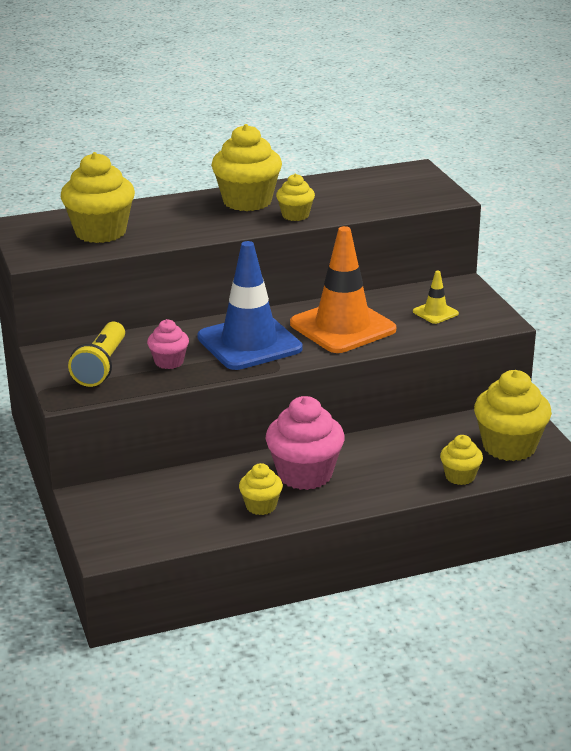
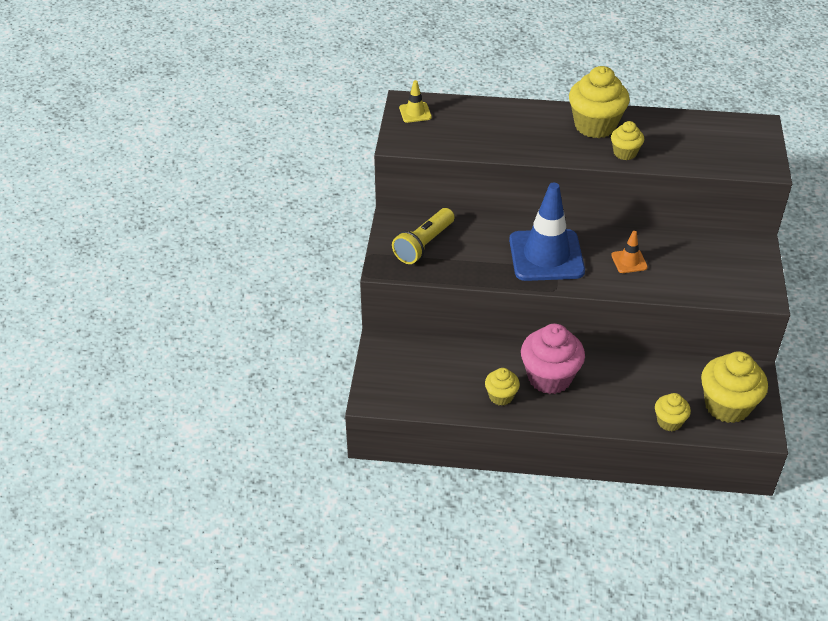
camera: 25 degrees right, 15 degrees up
(100, 232) = (462, 129): yellow cupcake -> none
(169, 362) = (475, 256): pink cupcake -> none
(342, 327) = (629, 261): orange traffic cone -> orange traffic cone, size x0.43
(435, 312) = (714, 269): yellow traffic cone -> yellow traffic cone (415, 112)

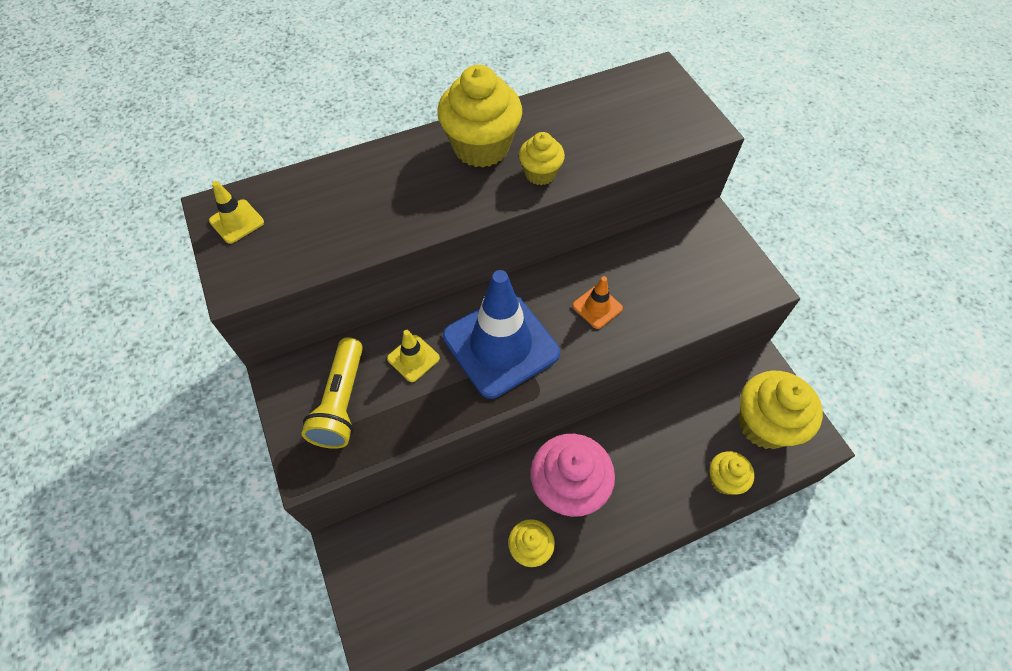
camera: 30 degrees left, 15 degrees up
(483, 240) = (413, 358): none -> yellow traffic cone

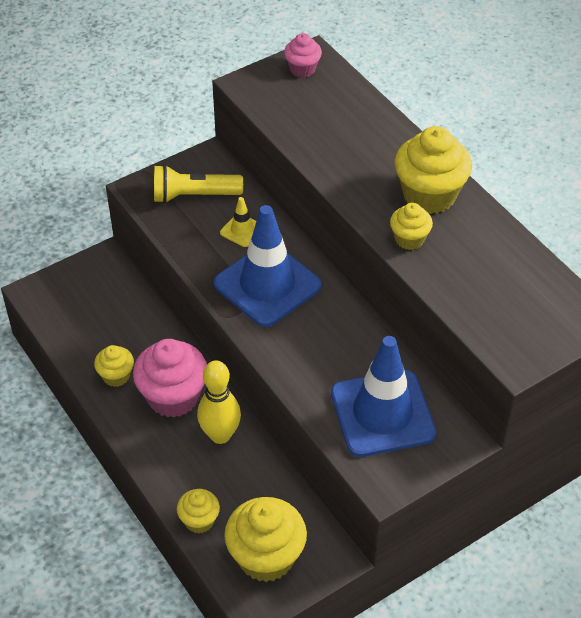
camera: 80 degrees right, 10 degrees down
(236, 221) = (302, 69): yellow traffic cone -> pink cupcake
(597, 307) = (324, 349): orange traffic cone -> none
(622, 446) = (220, 435): none -> yellow bowling pin
(680, 273) = (382, 413): none -> blue traffic cone

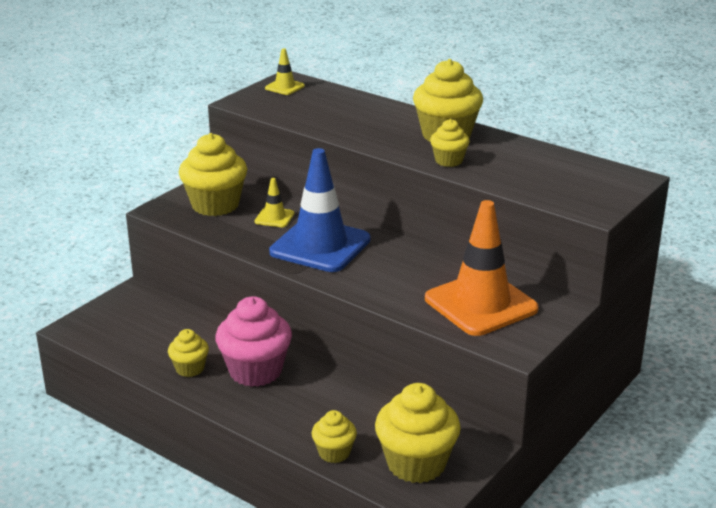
camera: 20 degrees left, 20 degrees down
(193, 196) = (215, 205): yellow flashlight -> yellow cupcake
(220, 435) = (317, 387): yellow bowling pin -> none
(302, 69) = (285, 87): pink cupcake -> yellow traffic cone
(382, 413) = (481, 304): blue traffic cone -> orange traffic cone

